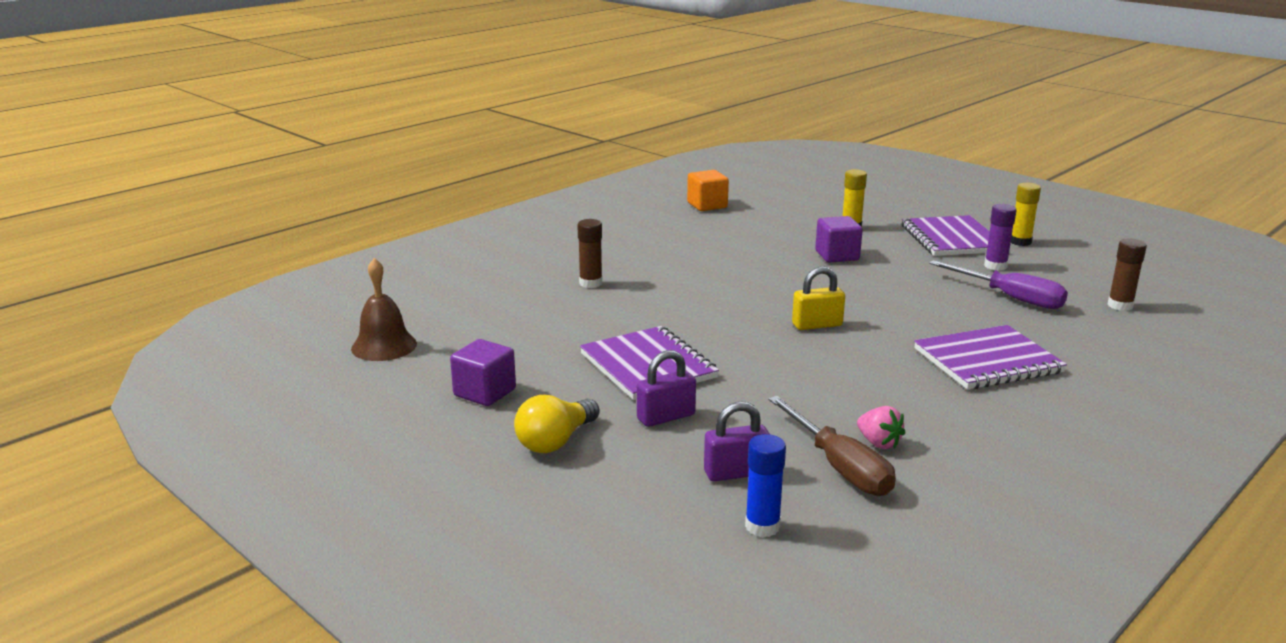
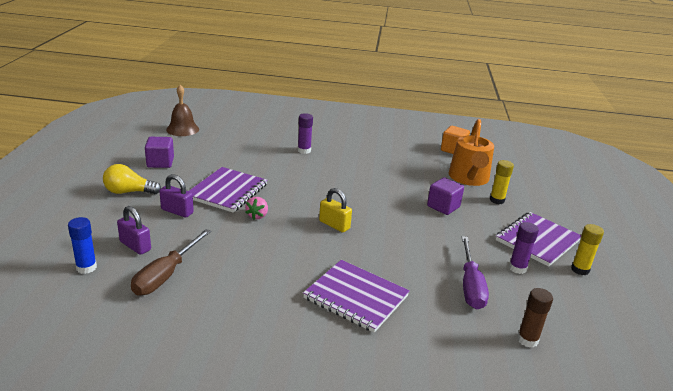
camera: 50 degrees right, 5 degrees up
(590, 283) = (304, 150): brown glue stick -> purple glue stick
(787, 222) = (469, 178): none -> orange watering can
(878, 443) = (204, 281): pink strawberry -> pink strawberry (257, 216)

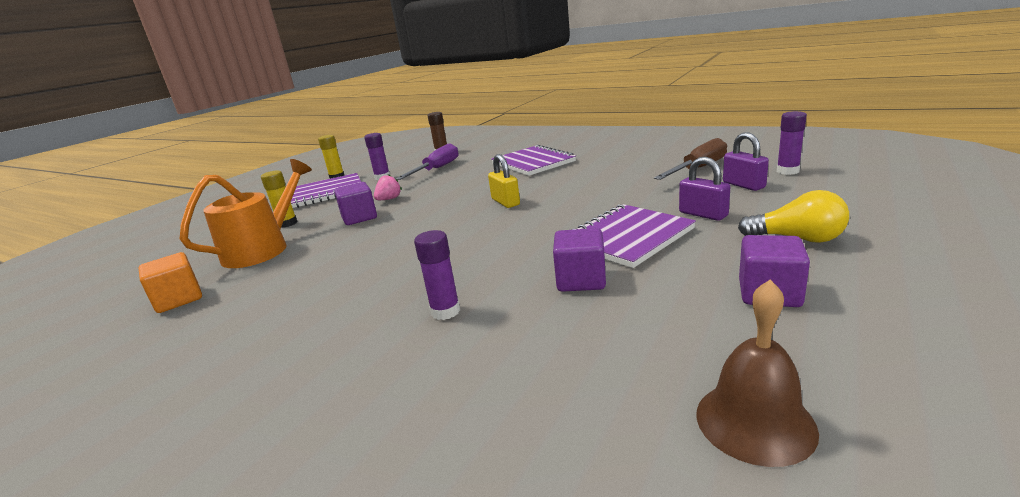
camera: 150 degrees left, 5 degrees down
(86, 267) = (787, 171): blue glue stick -> purple glue stick
(247, 165) = (581, 280): none -> purple cube
(257, 216) = (592, 210): pink strawberry -> pink strawberry (389, 199)

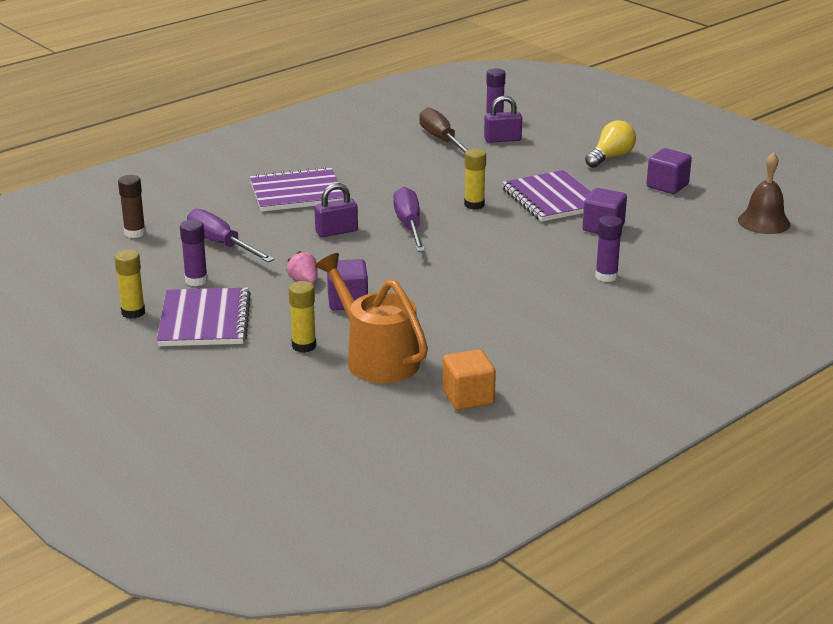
camera: 75 degrees left, 5 degrees up
(505, 202) = (409, 226): yellow padlock -> purple screwdriver
(572, 211) = (474, 205): none -> yellow glue stick
(703, 214) = (541, 167): purple padlock -> purple padlock (336, 231)

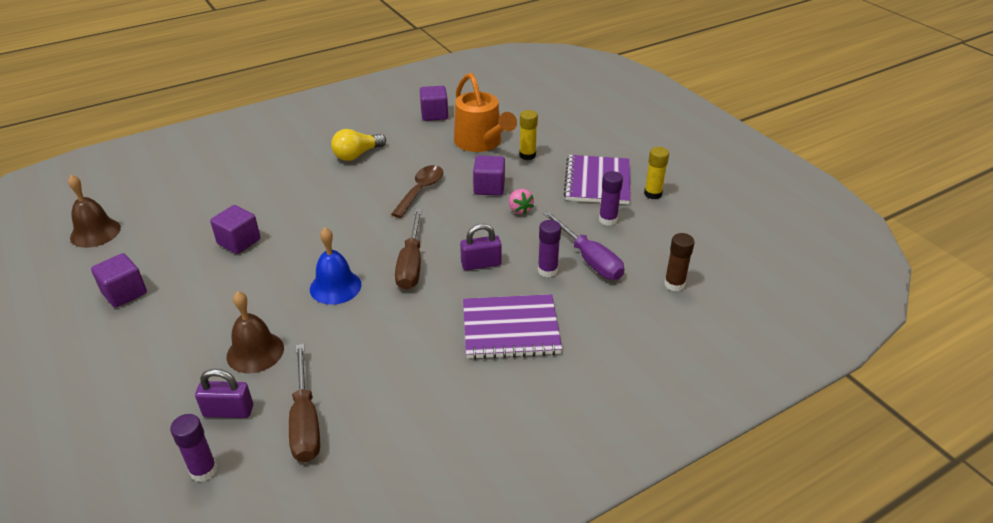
camera: 170 degrees left, 10 degrees up
(409, 226) = (411, 264): purple screwdriver -> brown screwdriver
(434, 290) = (420, 190): none -> brown spoon
(468, 397) = (434, 114): orange cube -> purple cube
(474, 205) = (335, 287): yellow glue stick -> blue bell
(511, 165) = (255, 352): none -> brown bell
(552, 199) = (254, 286): purple notebook -> none
(606, 276) = (282, 190): purple glue stick -> purple glue stick (547, 270)
(610, 157) = (133, 352): yellow light bulb -> yellow light bulb (357, 155)

